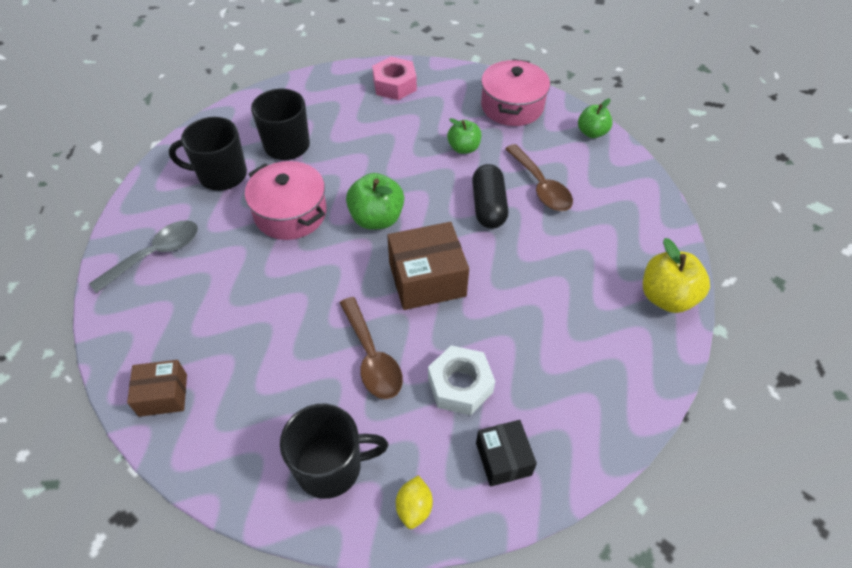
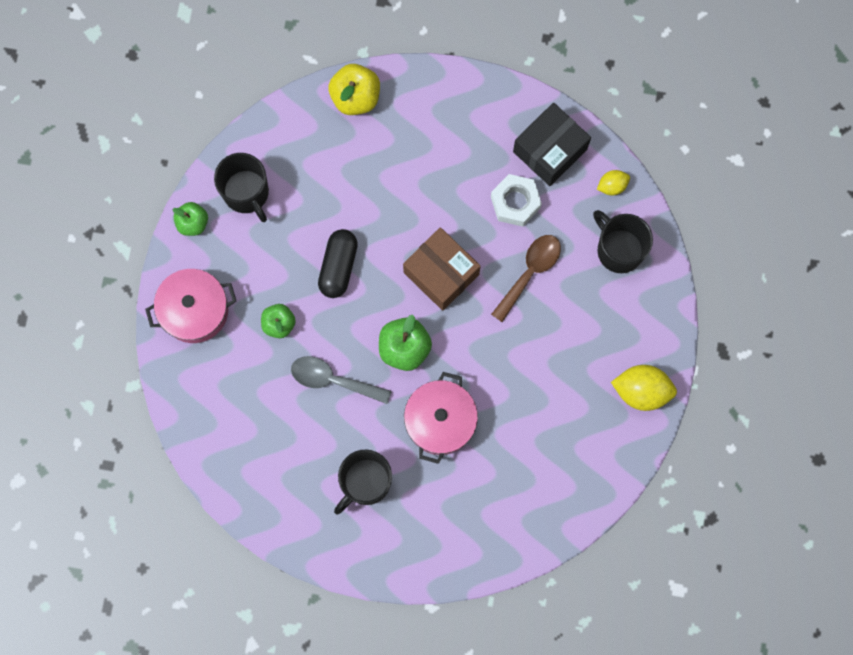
camera: 120 degrees left, 25 degrees up
(156, 254) = (543, 495): grey spoon -> grey spoon (333, 380)
(163, 395) = (641, 391): brown box -> yellow lemon
(221, 175) = (434, 511): black mug -> black mug (246, 193)
(394, 85) = (225, 438): pink nut -> none
(488, 206) = (338, 267): black capsule -> black capsule turned 45 degrees counterclockwise
(503, 459) = (550, 150): black box -> black box, size x1.66
(540, 186) = (289, 236): brown spoon -> none

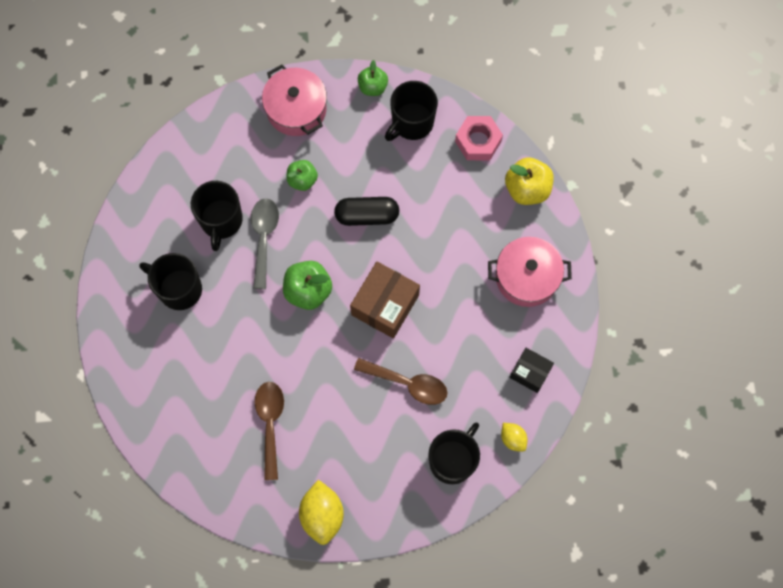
camera: 75 degrees right, 5 degrees down
(288, 131) = (478, 141): none -> pink nut
(301, 420) = (221, 221): none -> black mug
(440, 421) = (249, 339): pink pot -> pink pot (526, 277)
(515, 202) = (470, 353): white nut -> none
(536, 420) = (270, 424): none -> brown spoon
(550, 150) = (530, 372): black box -> black box, size x0.60

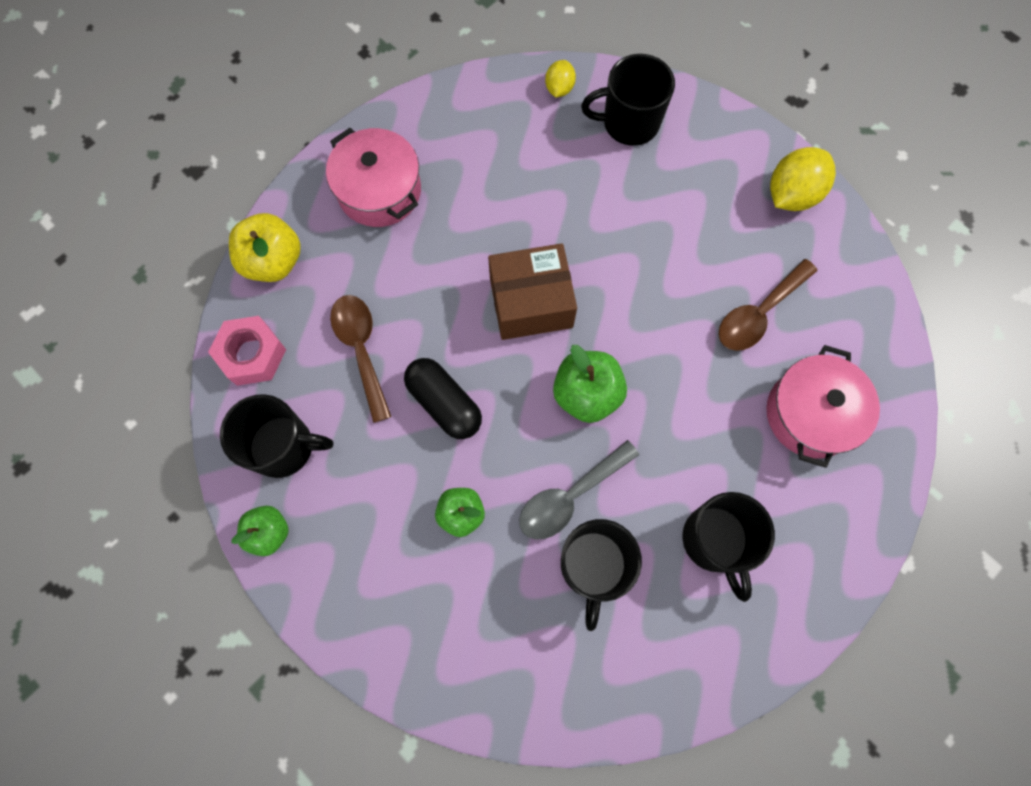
camera: 130 degrees left, 0 degrees up
(221, 221) = (593, 566): black mug -> black mug turned 135 degrees clockwise
(296, 109) = (373, 603): pink pot -> pink pot (810, 414)
(408, 383) = (593, 217): brown spoon -> brown spoon (361, 350)
(530, 372) = (479, 119): black box -> none

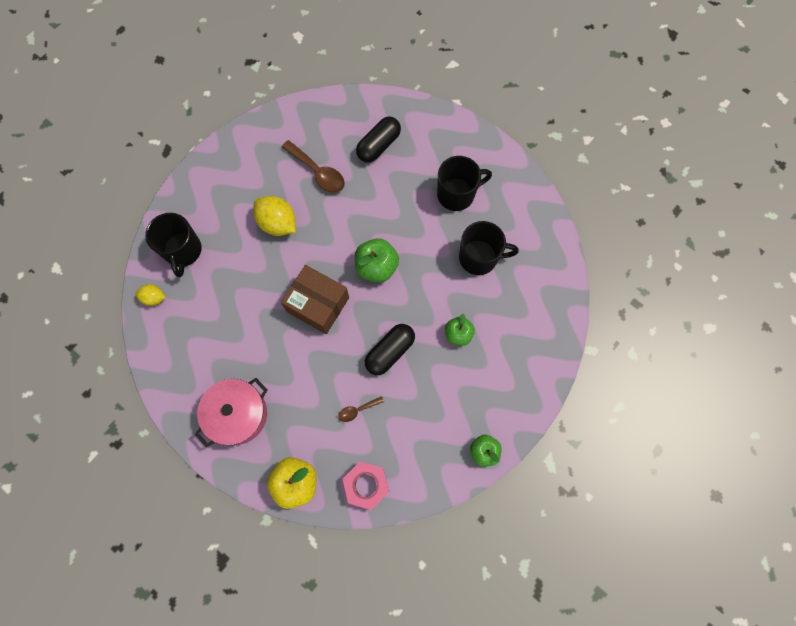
camera: 95 degrees left, 0 degrees up
(284, 447) = (428, 451): black mug -> none
(361, 350) = (357, 410): brown spoon -> brown spoon, size x0.53
(531, 303) = (318, 304): brown box -> brown box turned 45 degrees counterclockwise
(570, 496) = (440, 273): grey spoon -> none
(792, 194) = (236, 153): yellow lemon -> yellow lemon (278, 223)
(810, 414) = (378, 145): pink pot -> black capsule

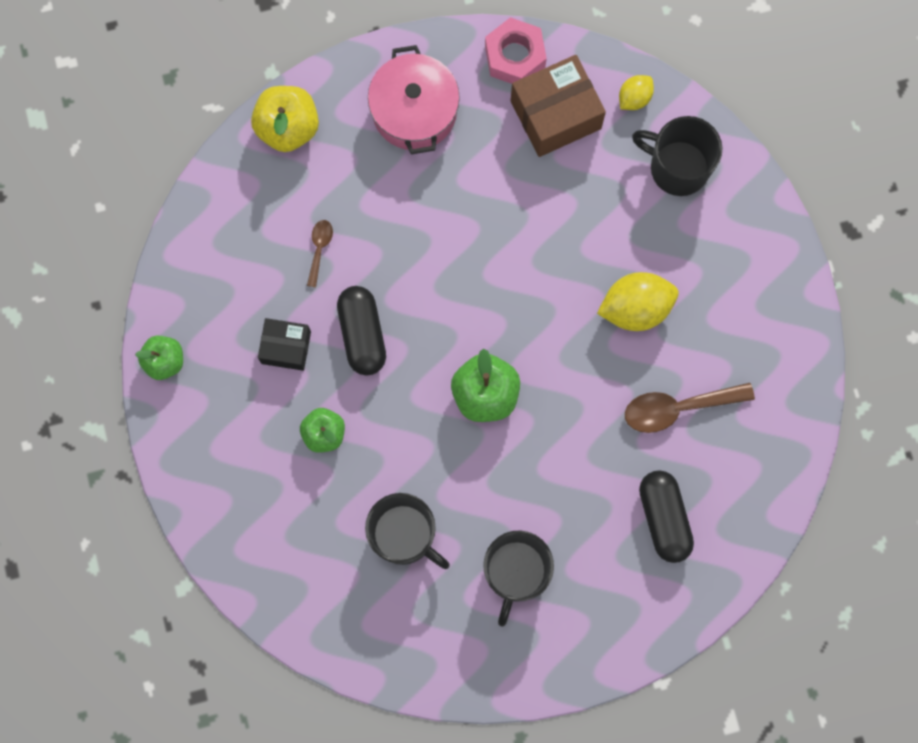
camera: 125 degrees right, 5 degrees up
(318, 304) = (486, 288): brown box -> brown box (555, 115)
(366, 485) = (227, 202): pink nut -> pink nut (514, 56)
(427, 388) = (286, 347): none -> black box
(479, 258) = (404, 535): black mug -> black mug turned 90 degrees counterclockwise

